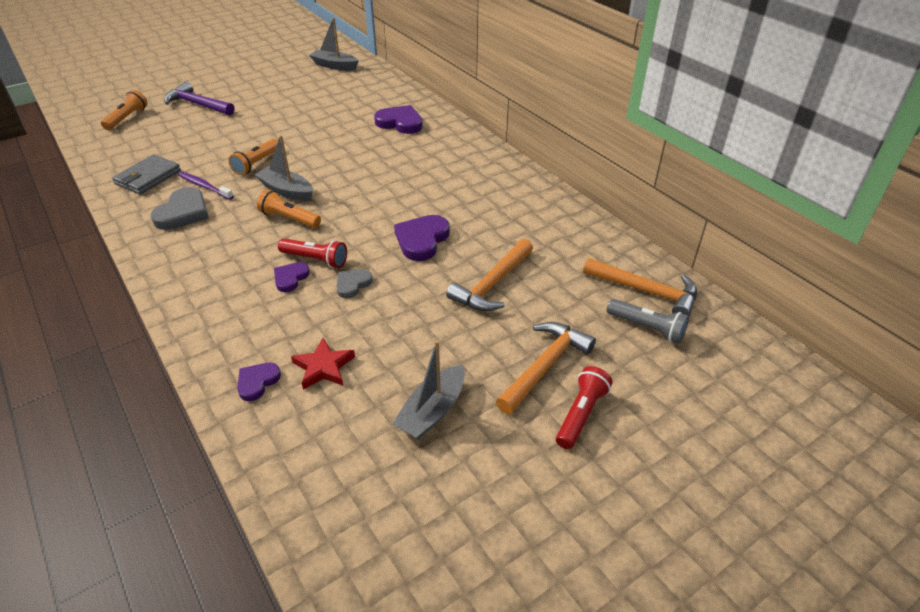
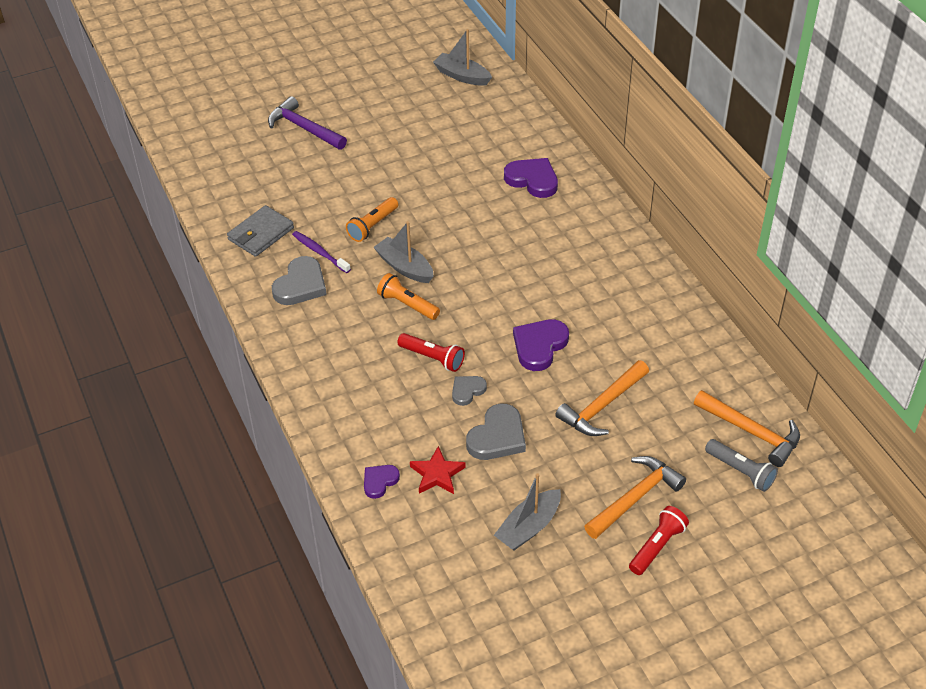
camera: 10 degrees right, 5 degrees up
(127, 118) = (228, 143): orange flashlight -> none
(290, 278) = (408, 377): purple heart -> none
(388, 323) = (497, 437): none -> grey heart

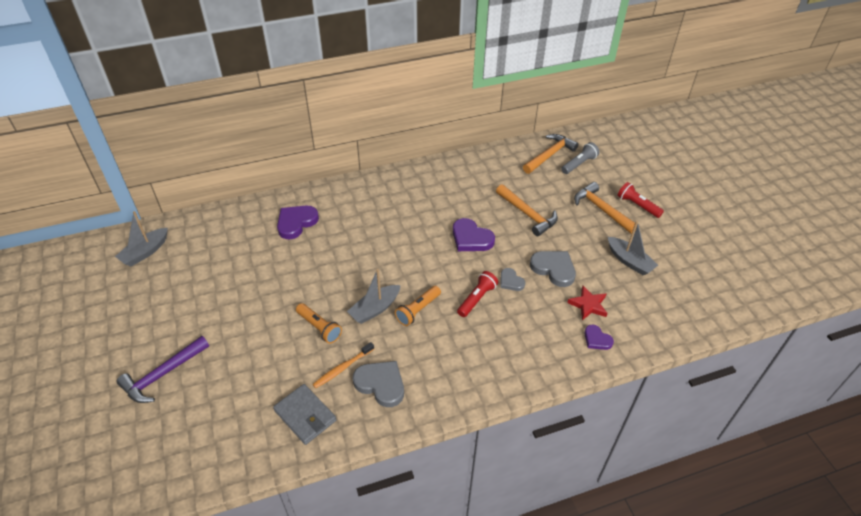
camera: 85 degrees left, 0 degrees up
(319, 252) = (342, 368): purple toothbrush -> orange toothbrush

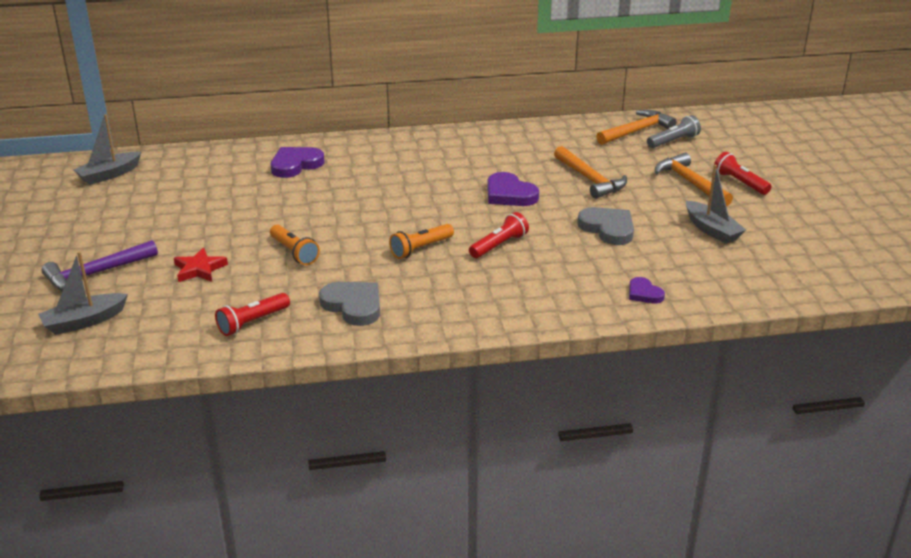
camera: 10 degrees right, 15 degrees down
(305, 415) = (252, 322): grey wallet -> red flashlight
(342, 368) = (311, 288): orange toothbrush -> none
(375, 309) = (367, 243): grey boat -> grey boat (84, 321)
(511, 281) = (548, 234): grey heart -> none
(588, 305) = (643, 263): red star -> red star (199, 269)

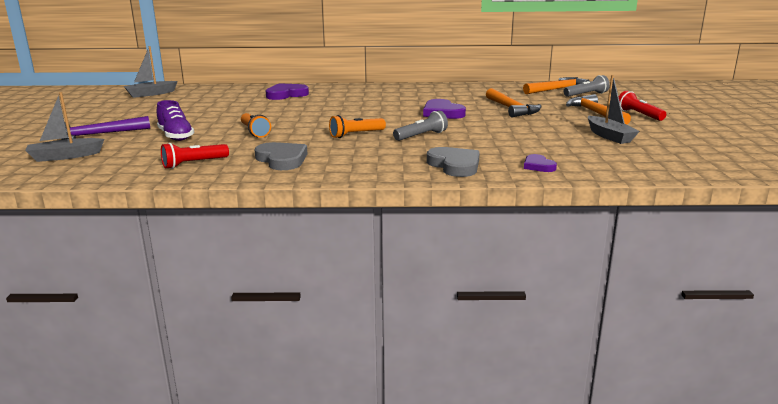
camera: 10 degrees right, 10 degrees down
(199, 269) = (176, 136): red star -> purple shoe
(499, 245) = (421, 136): red flashlight -> grey flashlight
(608, 228) = (517, 132): grey heart -> grey heart (455, 165)

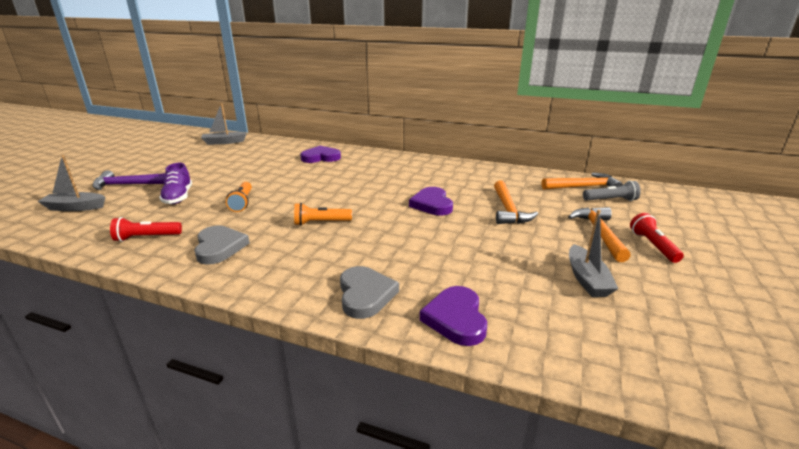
camera: 20 degrees right, 5 degrees up
(421, 136) = (378, 237): grey flashlight -> none
(538, 166) = (456, 318): purple heart -> purple heart, size x1.70

